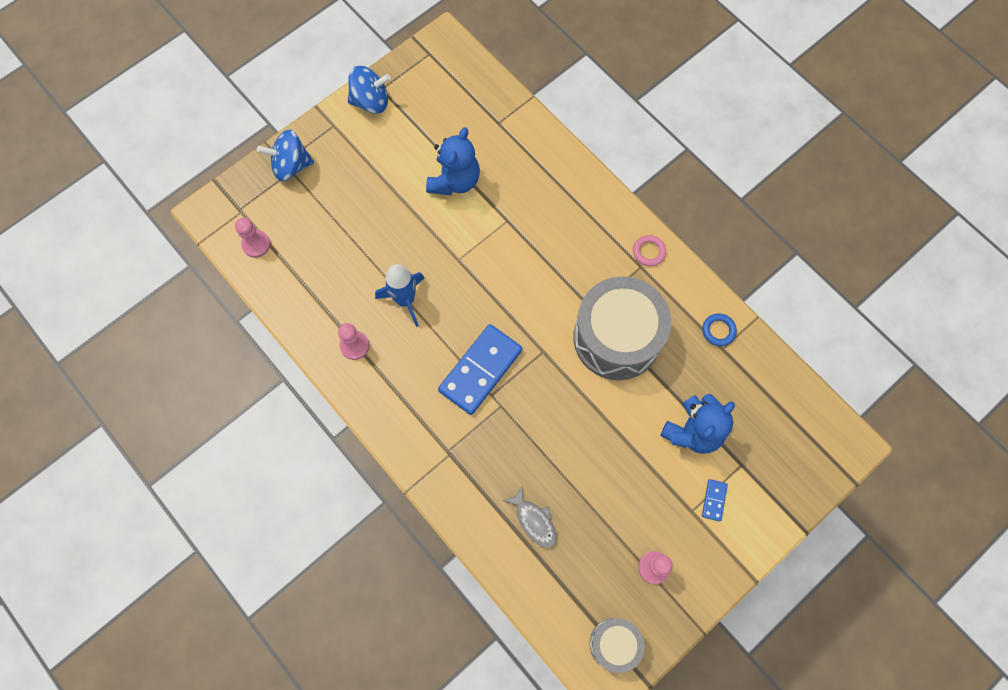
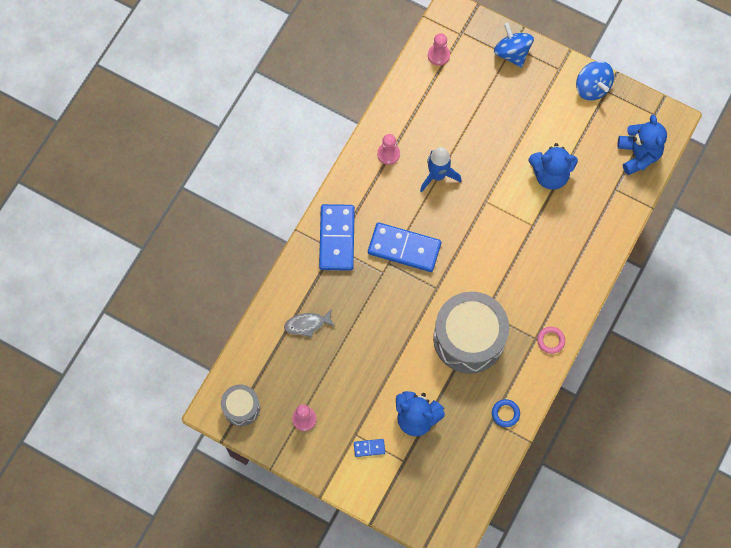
camera: 70 degrees right, 0 degrees up
(437, 445) = (336, 238): none -> blue domino
(469, 86) = (638, 155): none -> blue teddy bear
(534, 521) = (307, 324): grey fish -> grey fish turned 45 degrees clockwise

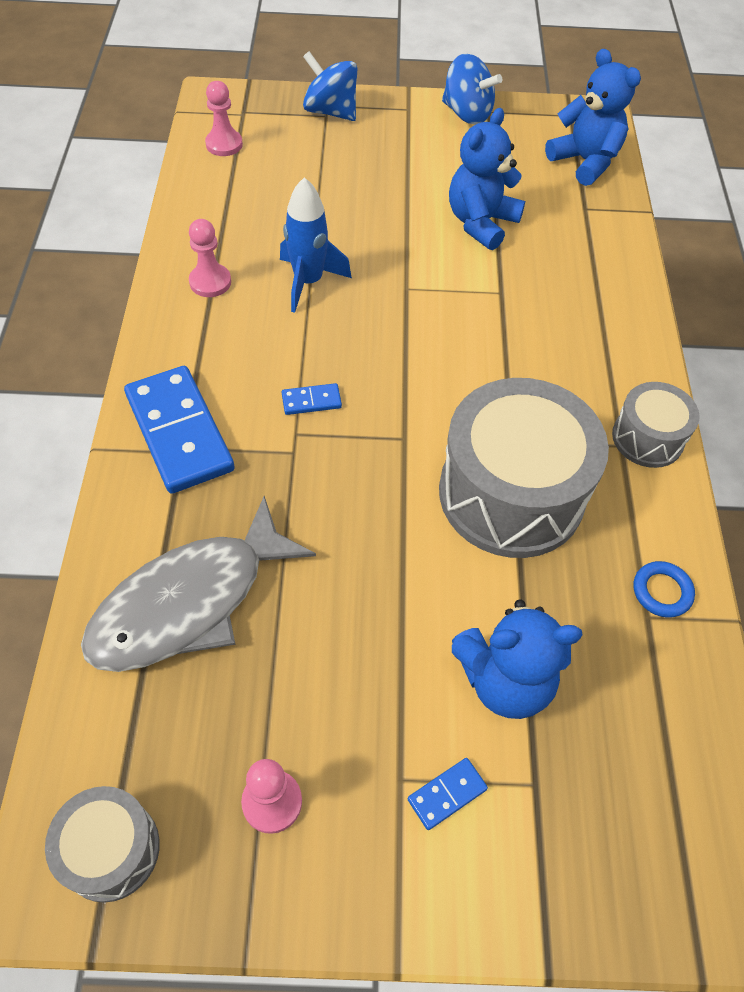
camera: 30 degrees left, 15 degrees down
(307, 324) = (189, 602): grey fish -> grey fish, size x2.12
(404, 248) = (311, 401): blue domino -> blue domino, size x0.43
(550, 174) = (481, 223): blue teddy bear -> blue teddy bear turned 150 degrees clockwise
(550, 340) = (647, 438): pink ring -> grey drum

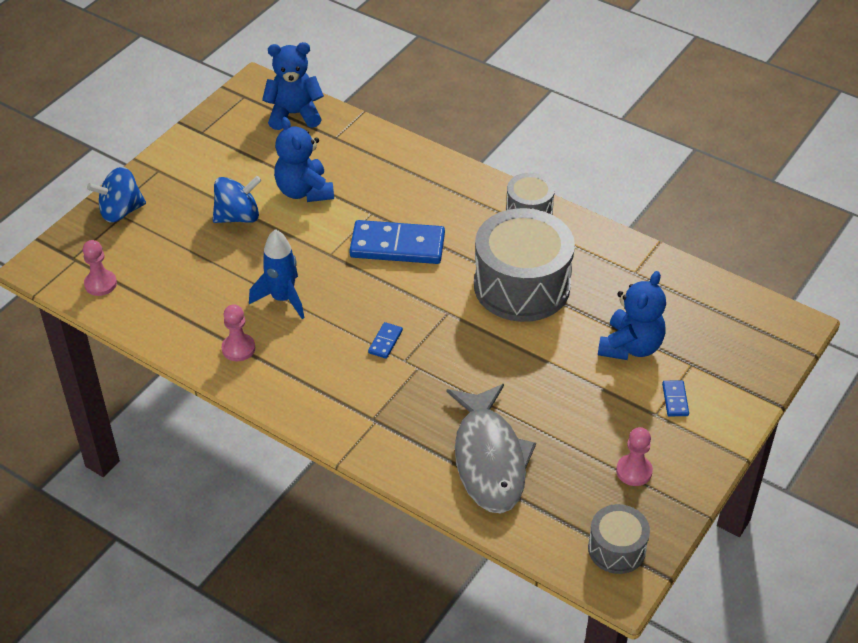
camera: 55 degrees left, 10 degrees down
(179, 432) = (359, 416): blue domino -> blue domino (397, 246)
(467, 114) = (193, 144): blue spinning top -> blue spinning top (238, 217)
(662, 591) = (625, 259): blue ring -> none

